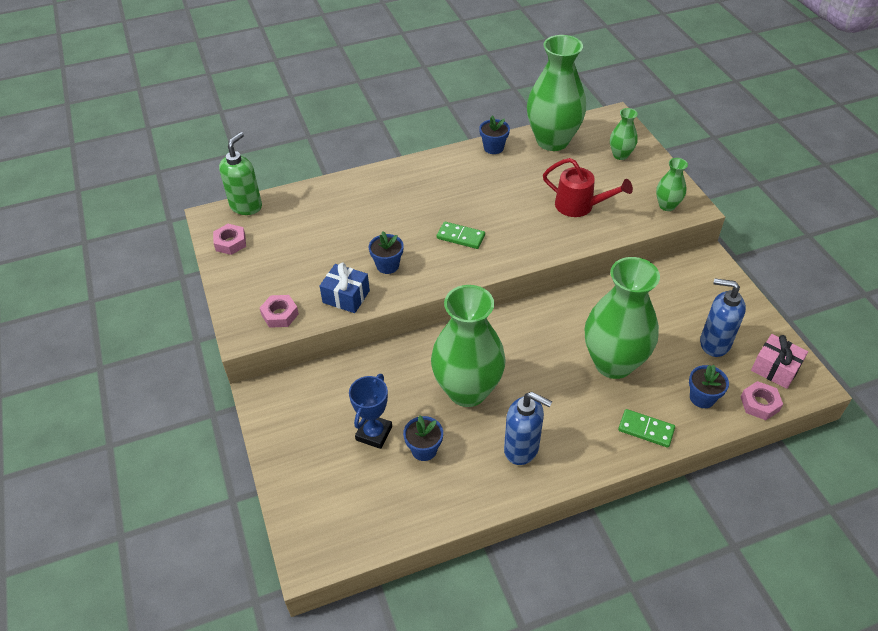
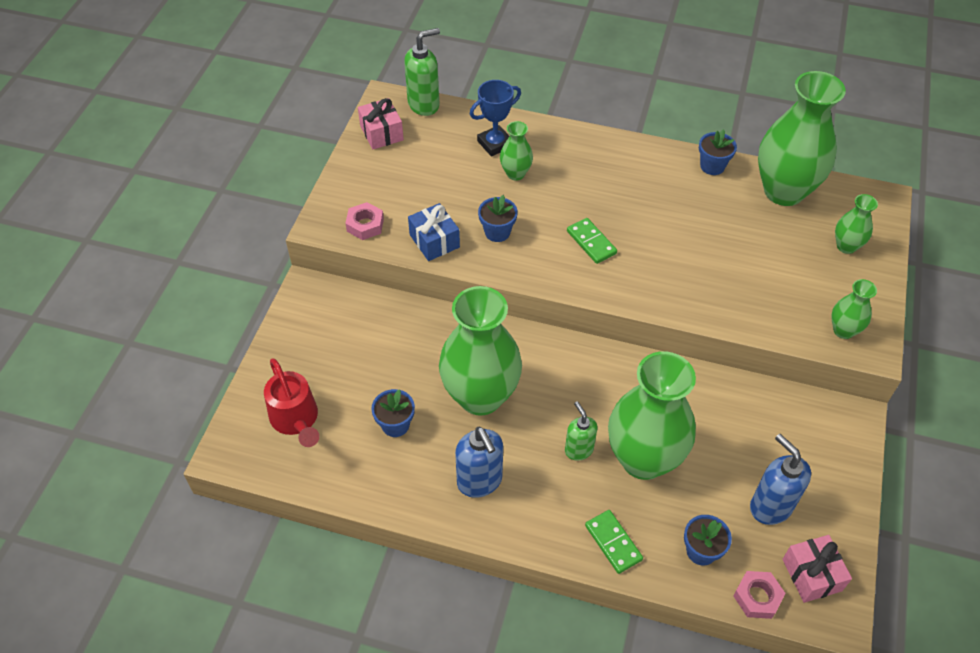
camera: 35 degrees right, 5 degrees up
(230, 242) = (381, 133): pink nut -> pink gift
(363, 219) = (515, 173): none -> green vase
(374, 433) = (367, 383): blue trophy -> blue trophy (495, 144)
(567, 384) = (578, 449): none -> green soap dispenser
(580, 206) = (744, 278): red watering can -> red watering can (296, 420)

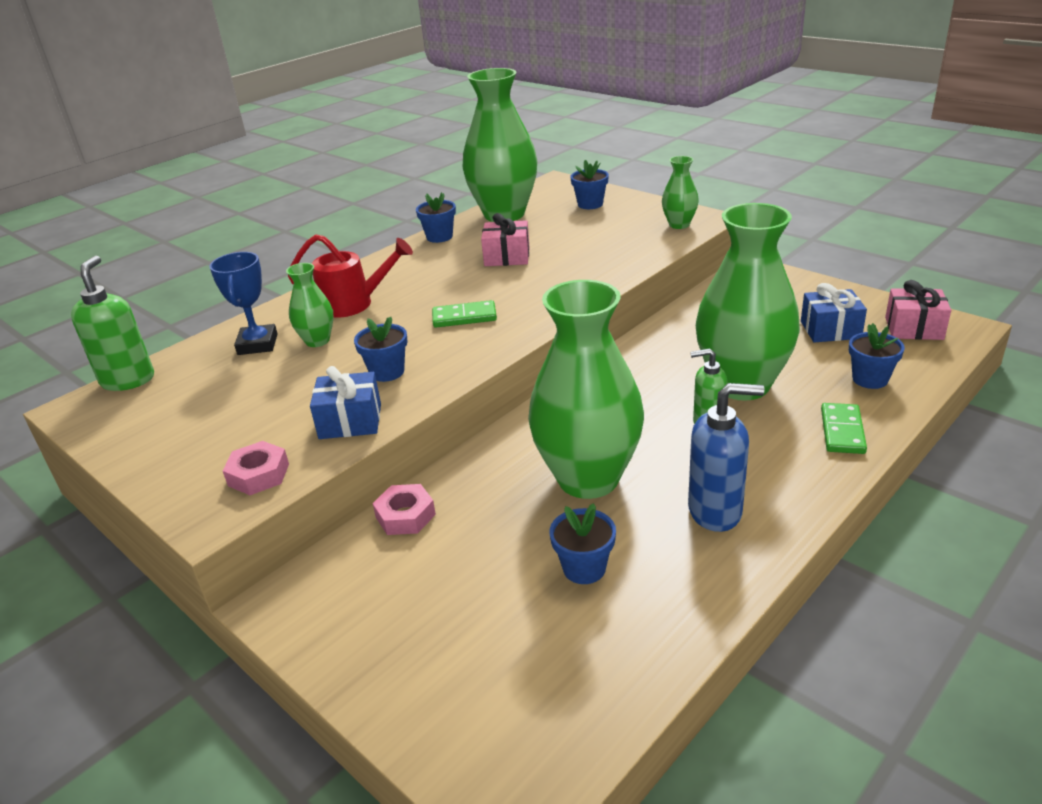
camera: 60 degrees left, 20 degrees down
(296, 420) = (507, 683): red watering can -> red watering can (354, 304)
(381, 133) = (124, 424): pink gift -> pink gift (507, 257)
(613, 542) = (842, 431): green domino -> green domino turned 75 degrees counterclockwise
(757, 597) = (933, 362): pink nut -> pink nut (405, 516)
(770, 506) = (830, 330): blue soap dispenser -> blue gift
(846, 246) = (590, 204): green vase -> blue flower pot

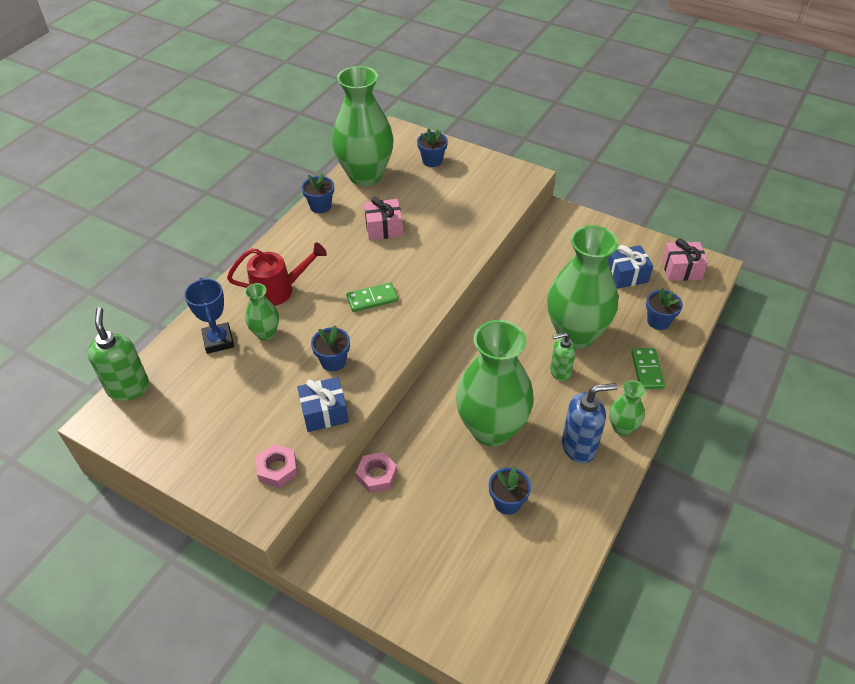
camera: 15 degrees left, 15 degrees up
(679, 225) = (508, 184): green vase -> green vase (622, 427)

